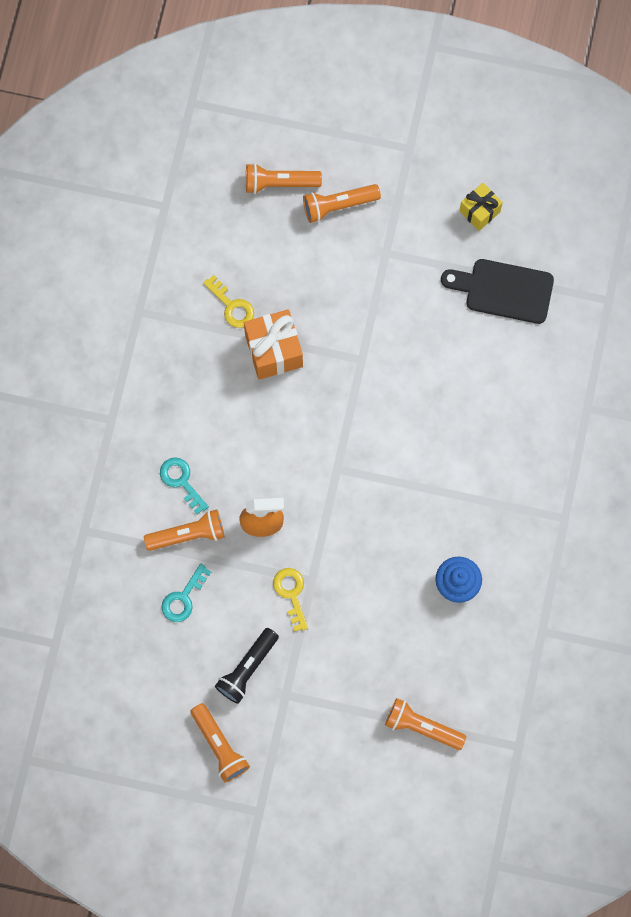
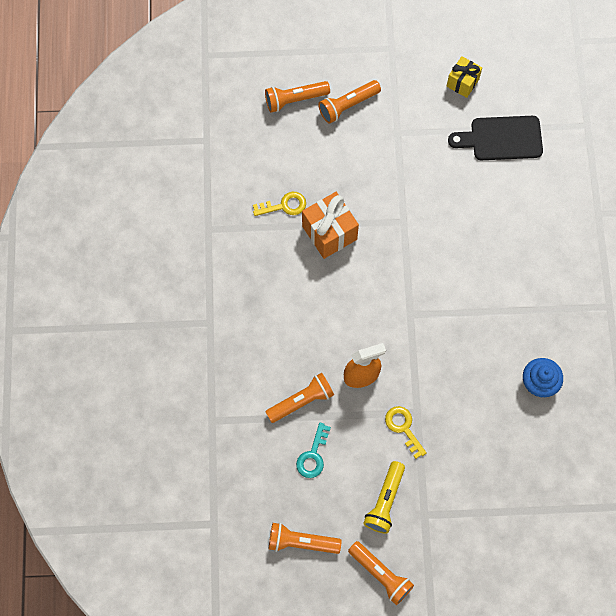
camera: 15 degrees left, 5 degrees down
(181, 481) = (283, 358): turquoise key -> none
(232, 306) = (284, 205): yellow key -> yellow key turned 45 degrees counterclockwise
(247, 668) = (385, 501): black flashlight -> yellow flashlight
(422, 727) = (548, 511): orange flashlight -> orange flashlight (301, 542)

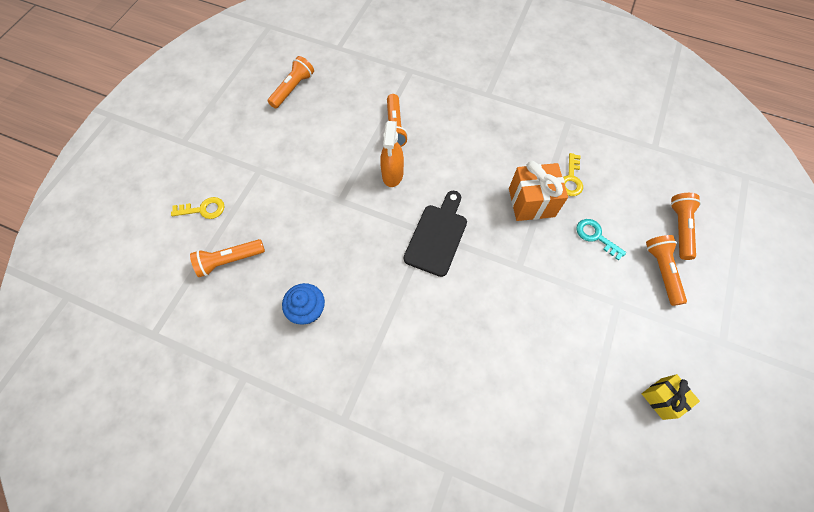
camera: 115 degrees right, 5 degrees down
(313, 455) = (349, 118): turquoise key -> turquoise key (595, 236)
(381, 574) = (238, 125): orange flashlight -> orange flashlight (229, 260)
(385, 501) = (286, 149): yellow flashlight -> none
(403, 428) = (333, 185): yellow key -> yellow key (203, 209)
(501, 138) = (578, 407): black cutting board -> black cutting board (437, 236)

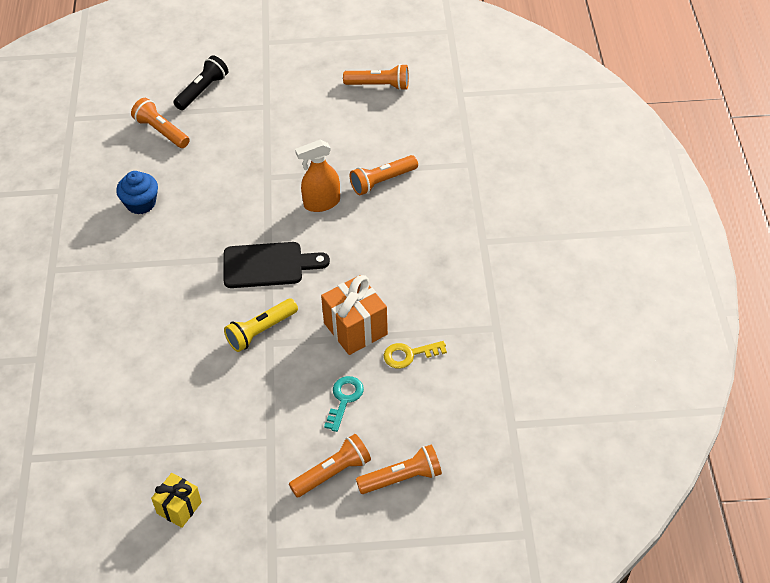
camera: 65 degrees right, 15 degrees down
(203, 209) = (202, 90): yellow key -> black flashlight
(504, 268) = (261, 331): none -> yellow flashlight

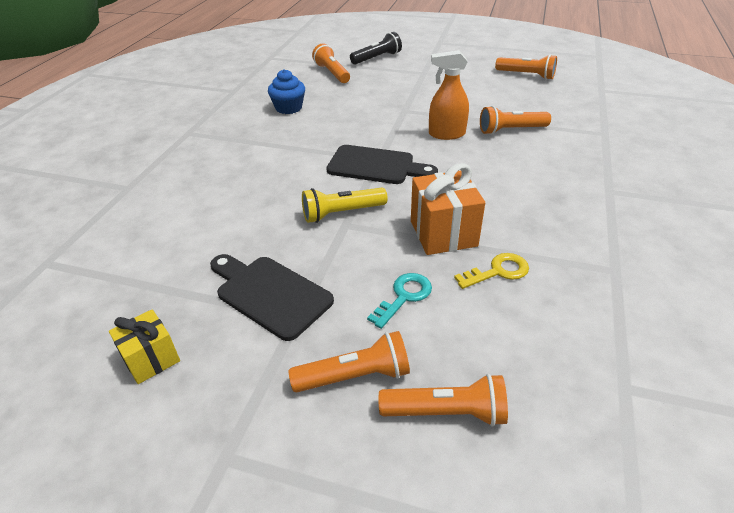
camera: 20 degrees right, 10 degrees down
(239, 428) = (270, 294): none -> black cutting board
(409, 354) = (498, 271): yellow key -> yellow key turned 150 degrees clockwise

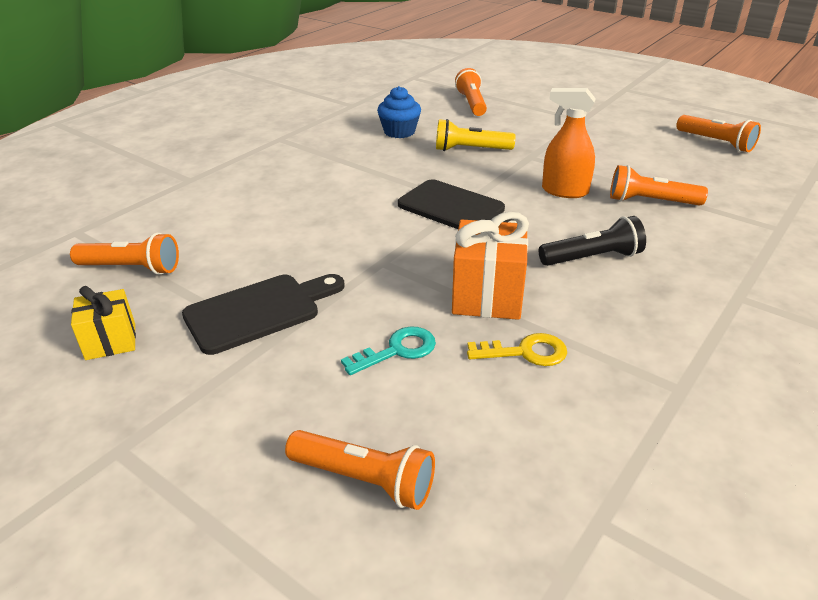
camera: 20 degrees right, 5 degrees down
(270, 294) = (259, 311): black cutting board -> black cutting board turned 90 degrees clockwise
(342, 213) = (386, 249): yellow flashlight -> yellow flashlight (470, 150)
(355, 376) = (292, 414): orange flashlight -> orange flashlight (132, 268)
(377, 58) = (535, 95): black flashlight -> black flashlight (592, 258)

